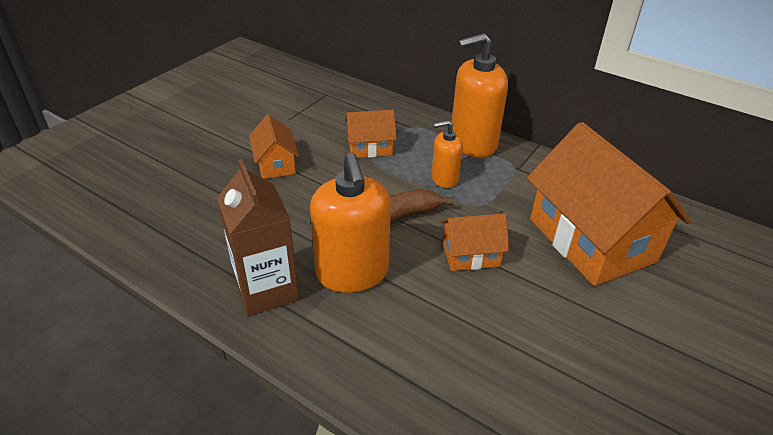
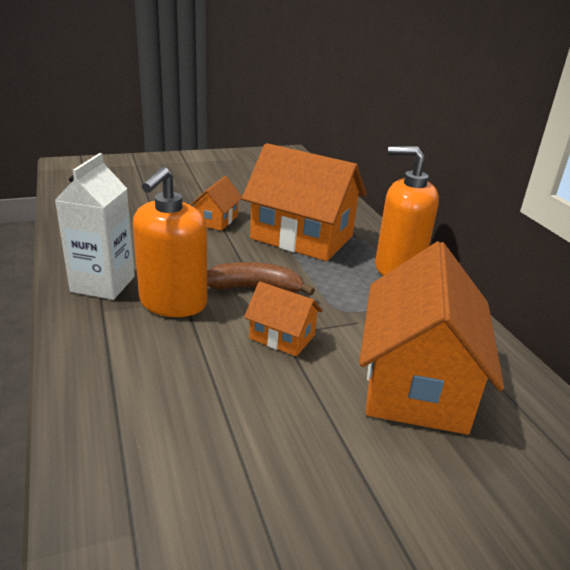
camera: 35 degrees right, 10 degrees down
(266, 290) = (103, 284): brown carton -> white carton
(370, 147) = (302, 237): orange house -> orange house, size x2.10
(444, 178) = (335, 280): orange soap dispenser -> none

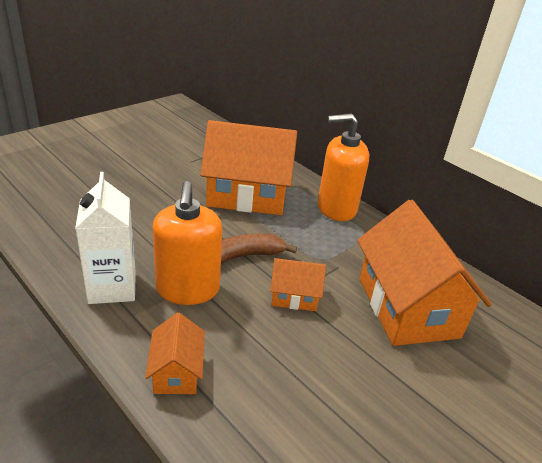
camera: 25 degrees left, 5 degrees up
(216, 220) = (164, 193): orange house -> orange house (177, 372)

